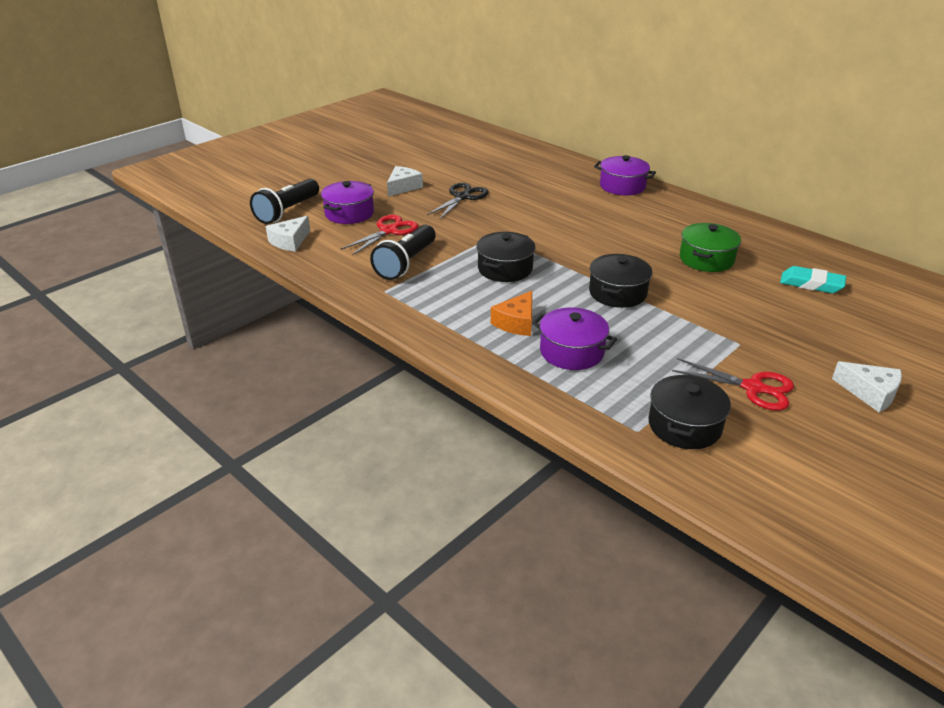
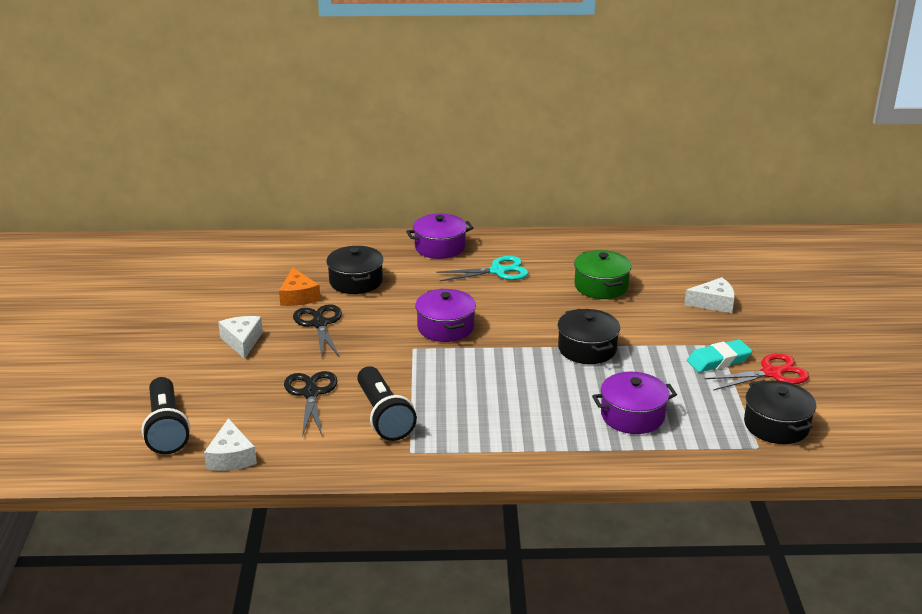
camera: 45 degrees left, 5 degrees down
(349, 213) = (238, 396): purple pot -> purple pot (445, 327)
(389, 231) = (311, 393): red scissors -> black scissors
(505, 269) = (473, 374): black pot -> black pot (356, 281)
(516, 322) = (559, 416): orange cheese -> orange cheese (298, 296)
(639, 216) = (498, 271): none -> turquoise scissors
(811, 284) = (692, 272): turquoise eraser -> turquoise eraser (718, 360)
(870, 393) = (830, 337): white cheese -> white cheese (713, 303)

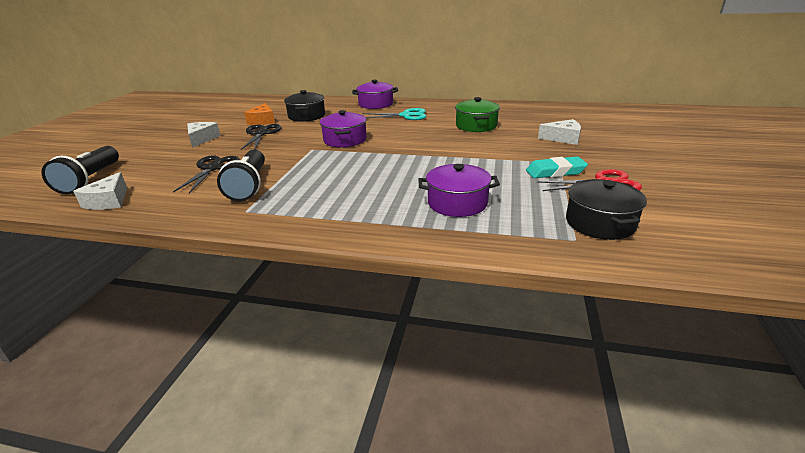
camera: 15 degrees right, 0 degrees up
(587, 349) = (444, 158): black pot -> none

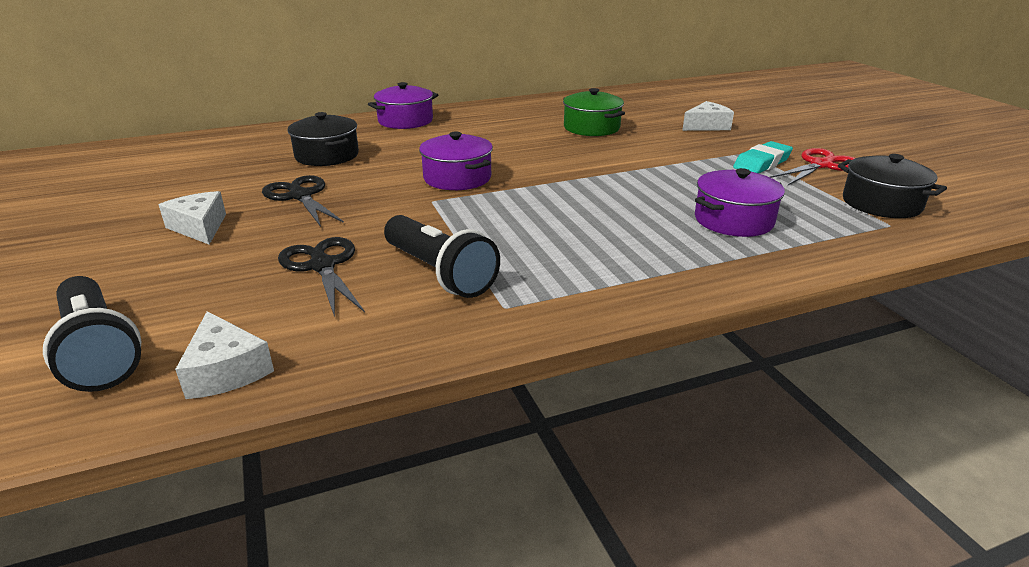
camera: 35 degrees left, 0 degrees up
(263, 121) = (261, 176): orange cheese -> none
(406, 115) = (479, 130): turquoise scissors -> none

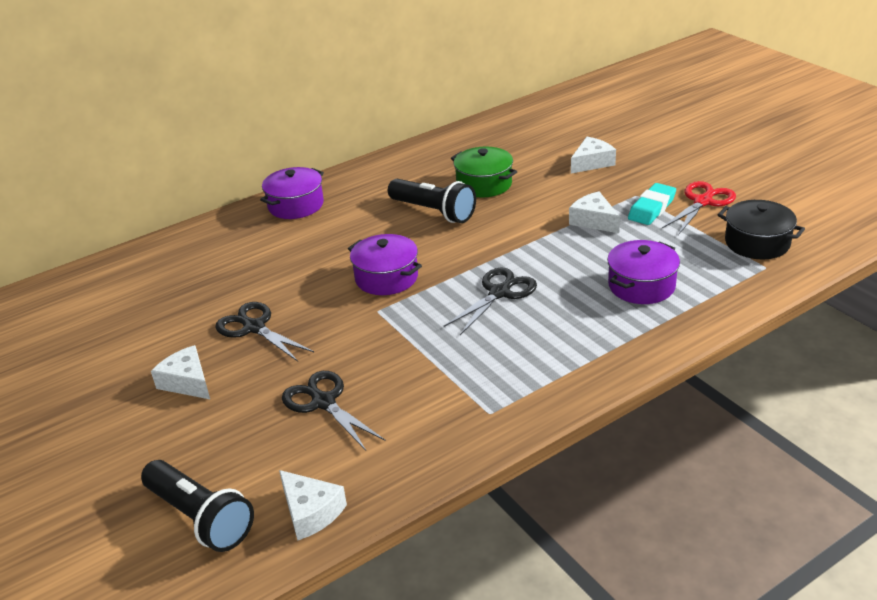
camera: 10 degrees left, 5 degrees up
(327, 155) = (246, 270): black pot -> none
(439, 273) = (423, 390): black flashlight -> black flashlight (434, 212)
(569, 204) = (499, 293): none -> black scissors
(695, 164) = (594, 221): none -> white cheese

